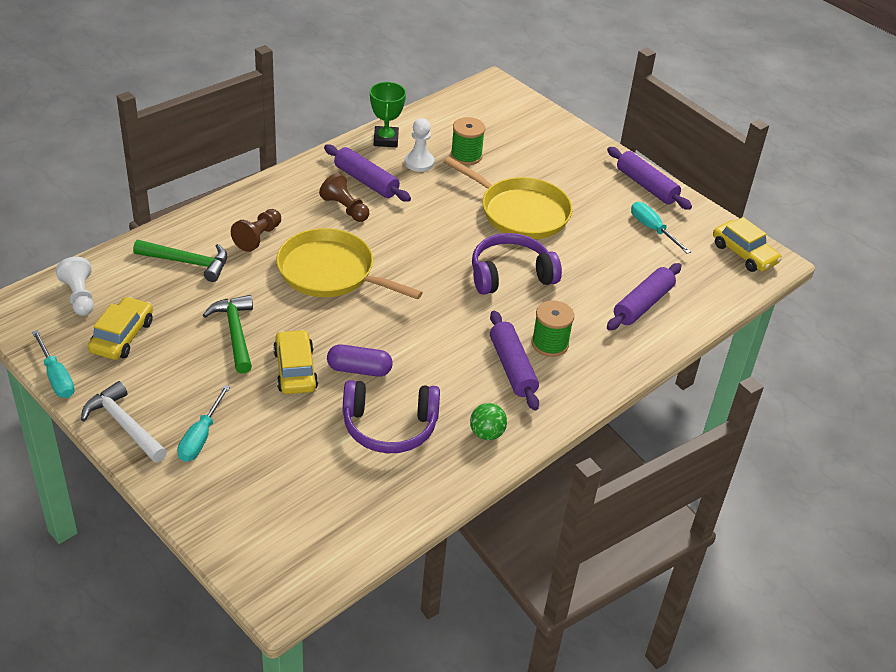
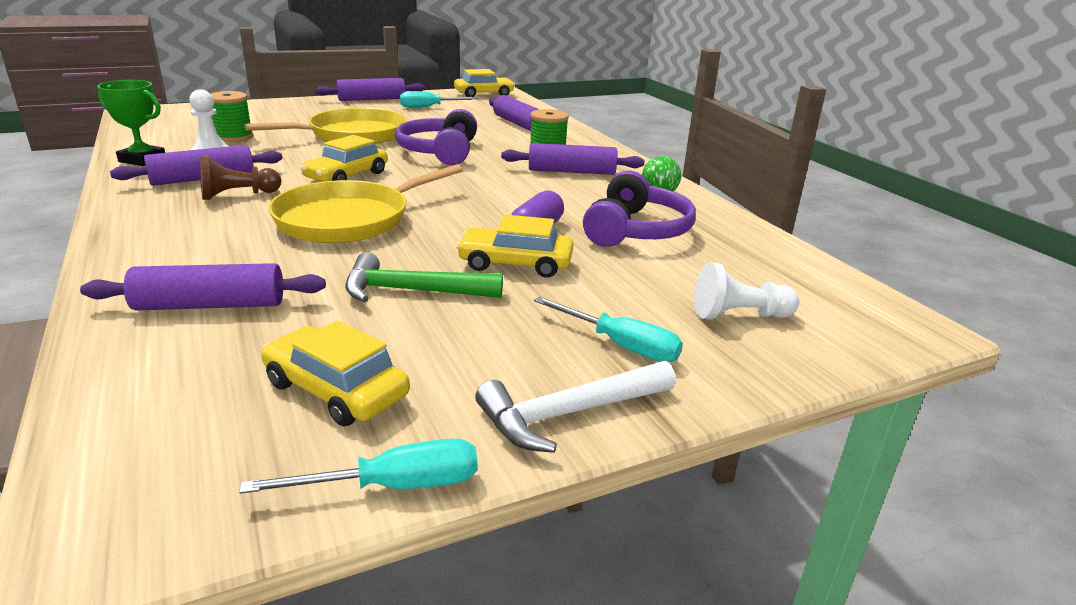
camera: 70 degrees left, 15 degrees down
(79, 296) = (169, 428): white pawn -> white pawn (739, 315)
(188, 262) = (210, 305): green hammer -> purple rolling pin
(258, 237) = (222, 249): brown pawn -> none
(415, 243) = (346, 176): none -> yellow car

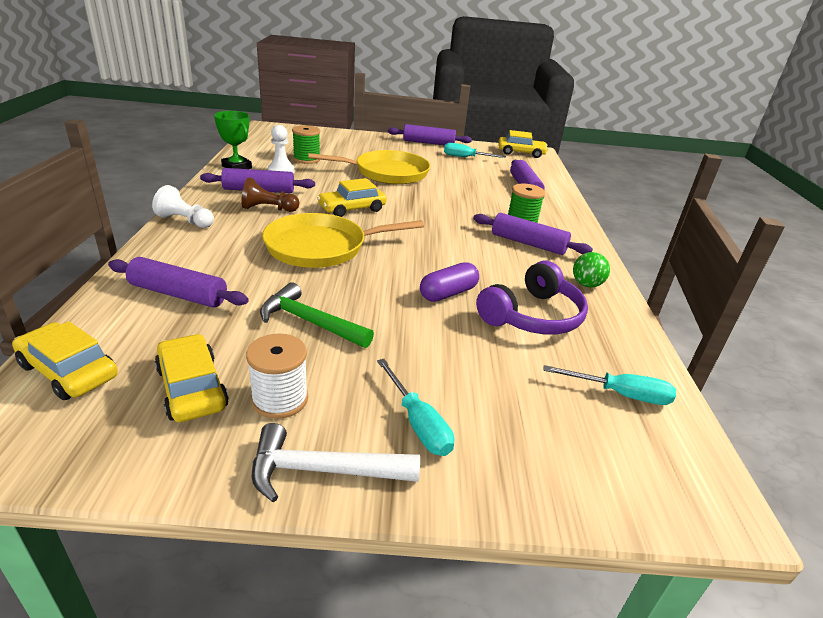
camera: 25 degrees right, 5 degrees up
(394, 486) = (158, 480): turquoise screwdriver -> turquoise screwdriver (620, 394)
(440, 152) = (438, 201): purple headphones -> none
(455, 368) = (280, 399): none -> white spool
(515, 263) = (404, 320): yellow car -> yellow car (69, 371)
(739, 315) = (547, 430): white pawn -> white pawn (185, 221)

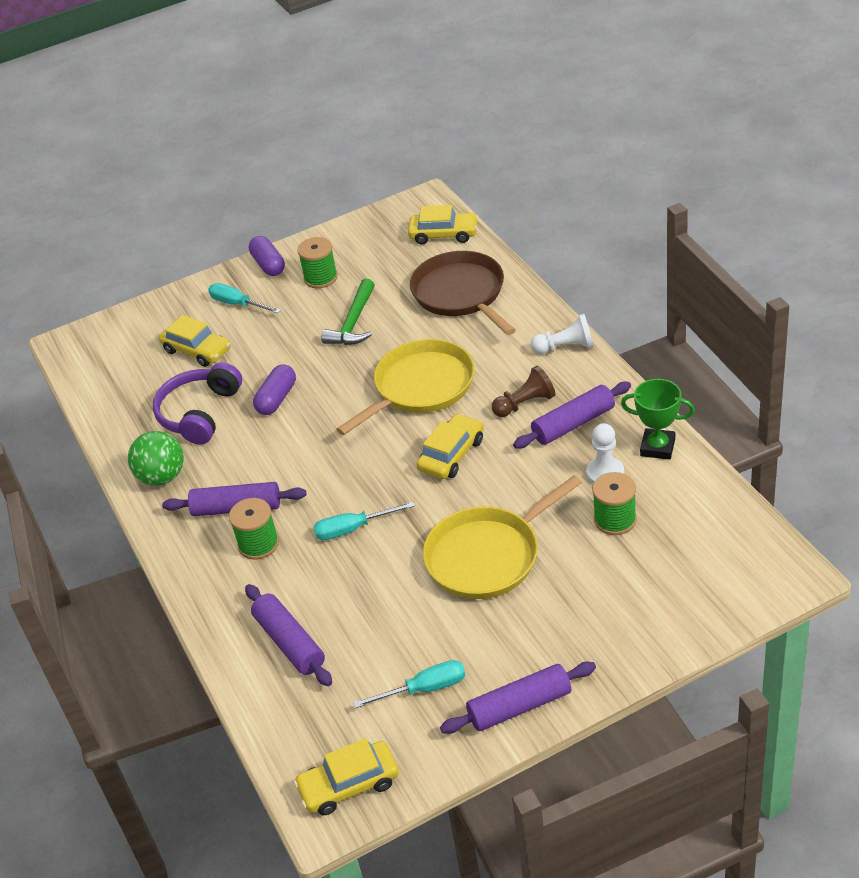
camera: 160 degrees right, 10 degrees up
(178, 294) = (461, 294): purple rolling pin -> brown pan
(192, 388) = (371, 259): yellow car -> yellow car (197, 350)
(280, 399) = (320, 278): white spool -> green spool
(310, 322) = (353, 323): green hammer -> green hammer turned 105 degrees clockwise
(323, 471) = (268, 265): white hammer -> purple capsule
(586, 284) = (162, 477): green ball -> green ball, size x1.53
(620, 394) = (122, 380): turquoise screwdriver -> turquoise screwdriver (353, 529)

